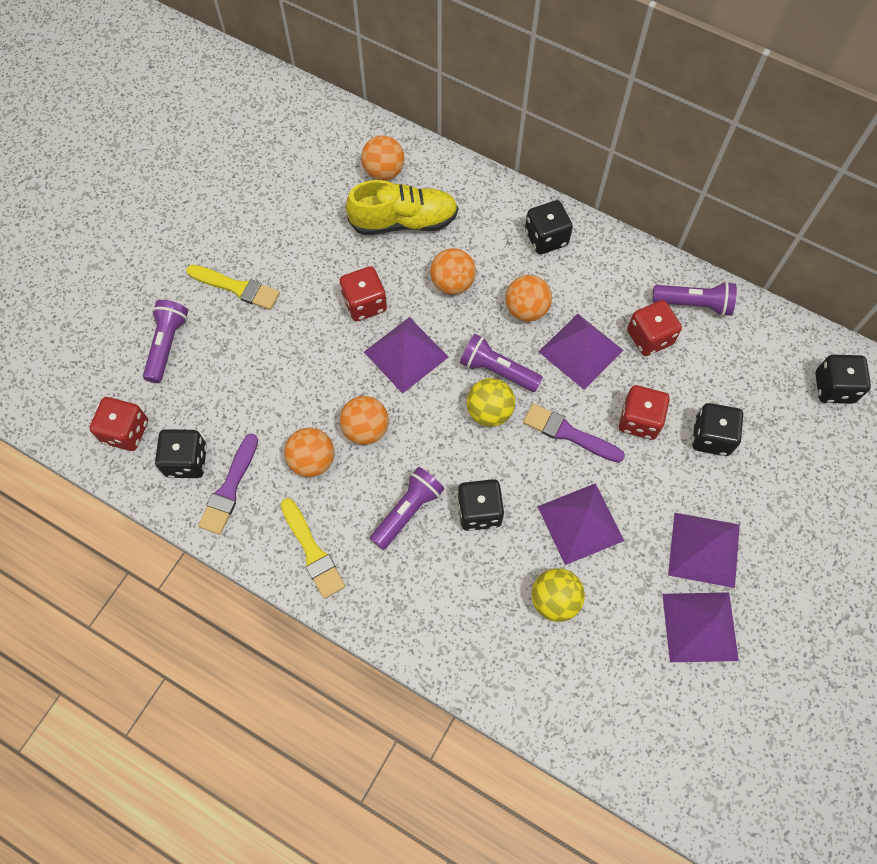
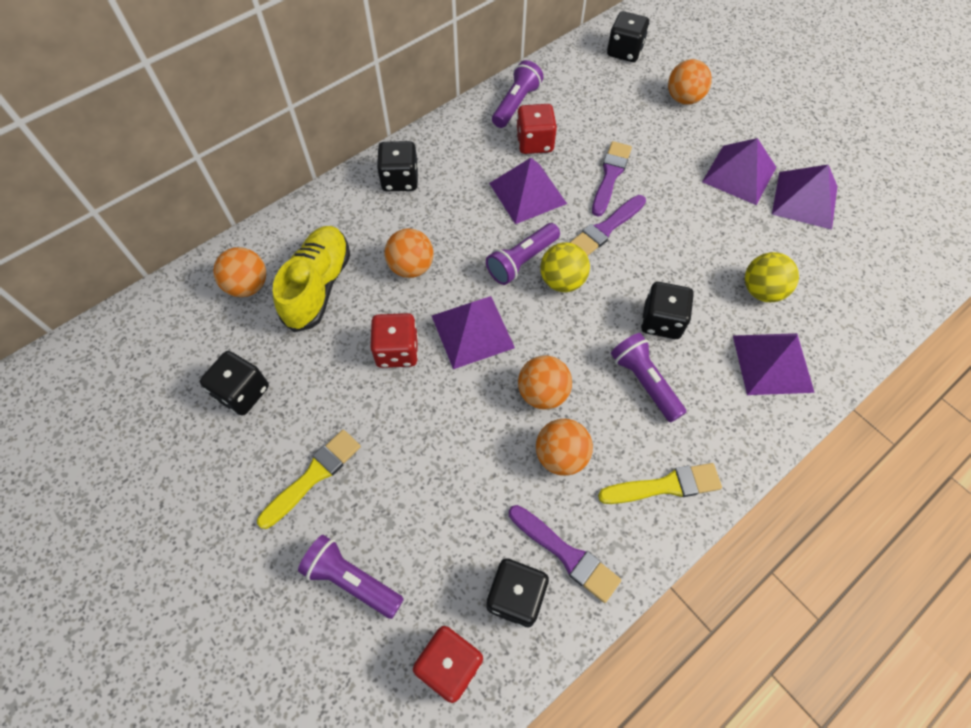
camera: 70 degrees left, 5 degrees down
(526, 309) = (468, 219): orange ball -> orange ball (683, 99)
(580, 523) = (694, 248): purple pyramid -> purple pyramid (772, 363)
(639, 420) = (610, 176): red dice -> purple brush
(711, 437) = (642, 136): black dice -> black dice (242, 392)

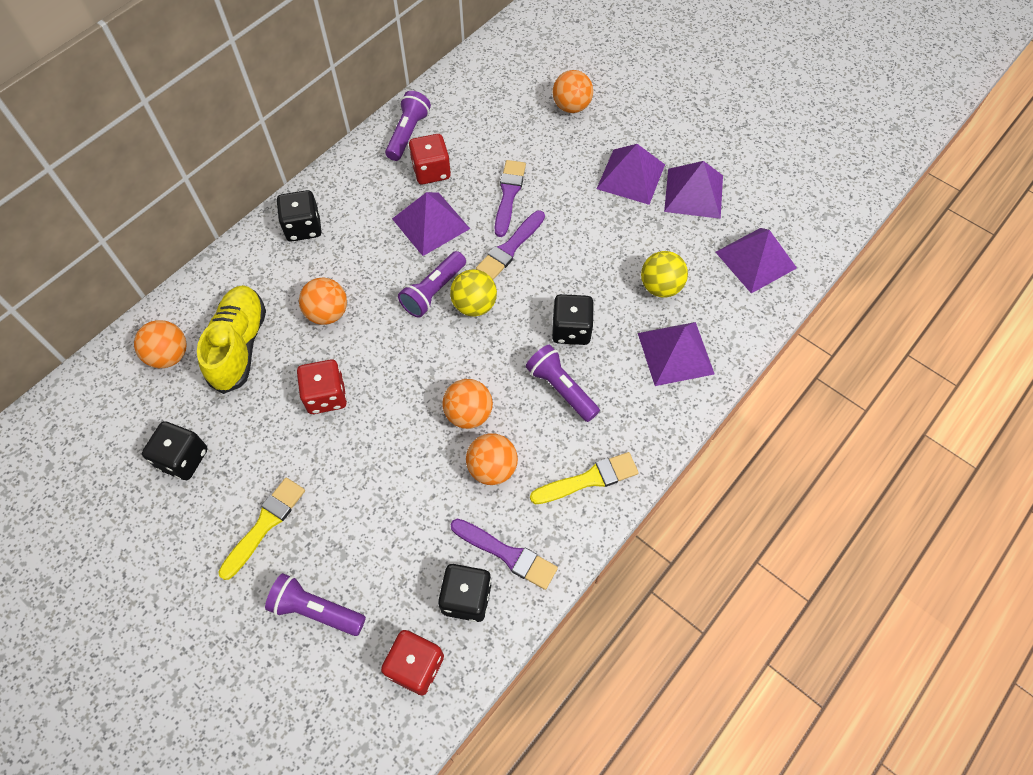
camera: 10 degrees left, 0 degrees up
(472, 331) = (395, 366): purple pyramid -> purple pyramid (755, 260)
(624, 51) = (509, 64): black dice -> none

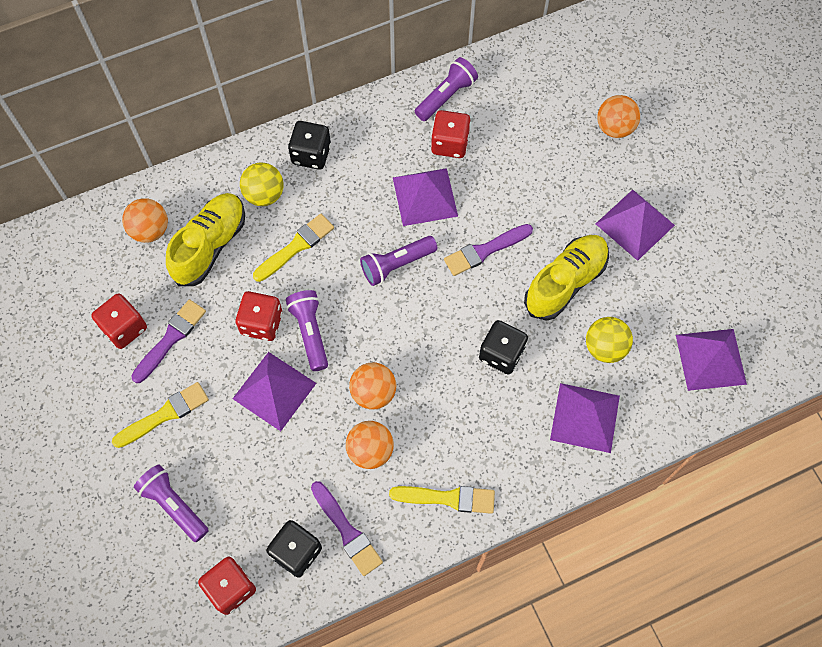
camera: 25 degrees right, 5 degrees up
(183, 459) = (124, 328): black dice -> red dice
(327, 313) = (296, 247): orange ball -> yellow brush
(474, 305) = (426, 293): yellow ball -> yellow ball (264, 195)
(509, 195) = (509, 197): purple brush -> purple brush (171, 338)
(561, 388) = (464, 405): purple flashlight -> purple flashlight (310, 332)
(596, 247) = (565, 282): none -> yellow shoe
(693, 193) = (687, 266): purple pyramid -> purple pyramid (274, 390)

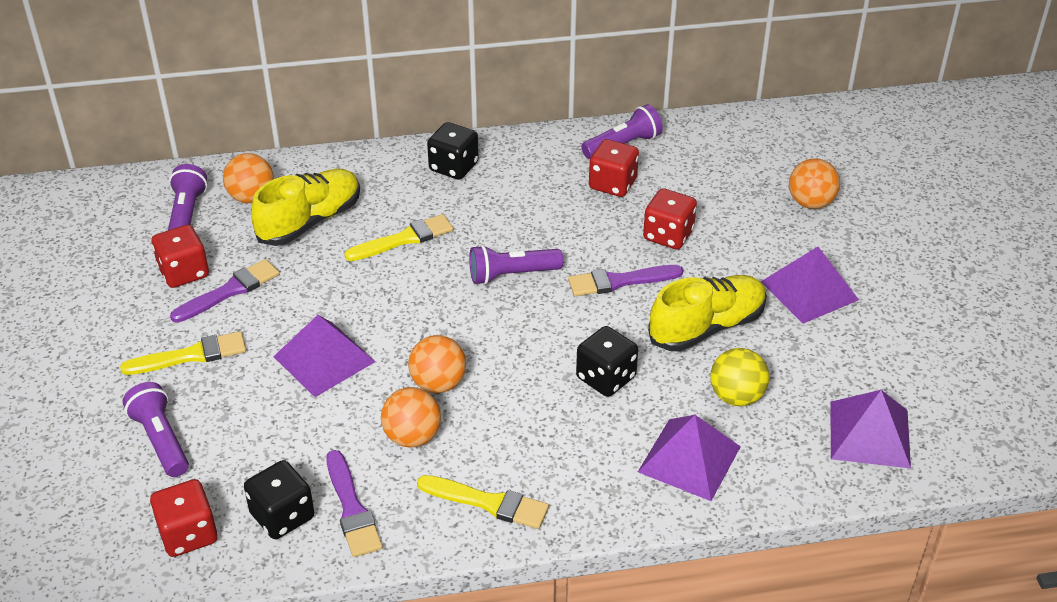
camera: 15 degrees right, 25 degrees down
(261, 323) = (336, 297): red dice -> red dice (668, 235)
(264, 195) = (388, 190): yellow ball -> none
(310, 332) = (388, 315): purple flashlight -> purple flashlight (187, 214)
(425, 196) = (567, 223): purple pyramid -> none

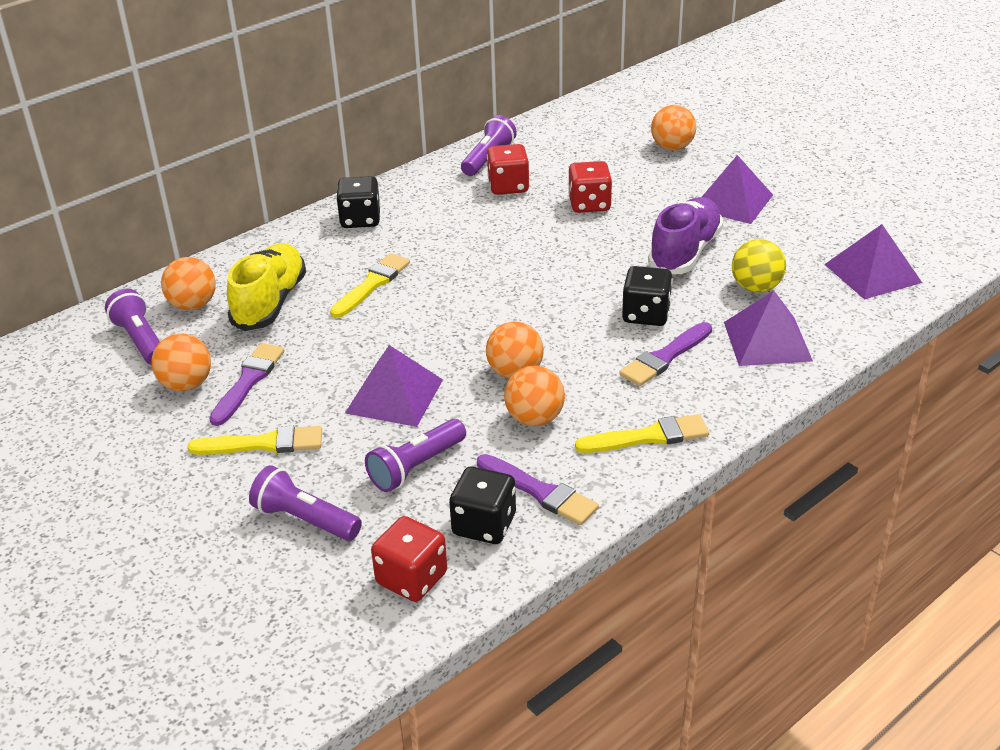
camera: 30 degrees left, 5 degrees down
(184, 272) = (186, 385): red dice -> orange ball
(191, 355) = (263, 444): yellow brush -> yellow brush turned 45 degrees clockwise
(511, 275) = (493, 275): purple flashlight -> purple flashlight (416, 467)
(620, 281) = (585, 247): purple brush -> purple brush (665, 357)
(707, 327) = (685, 252): yellow shoe -> purple shoe

